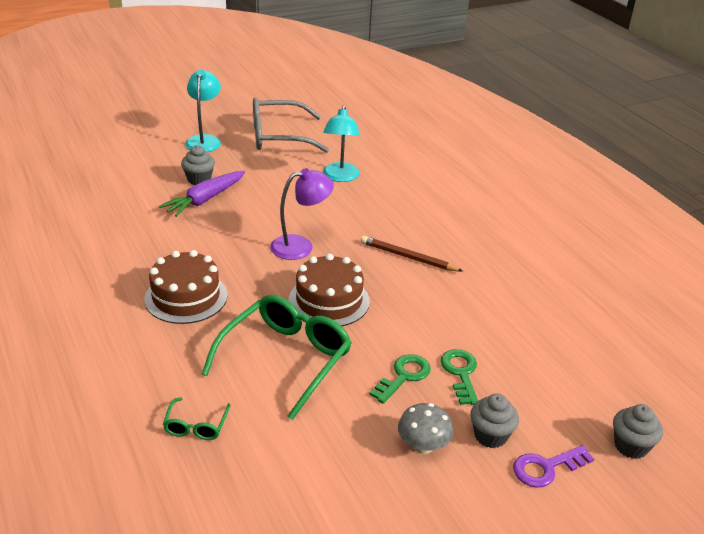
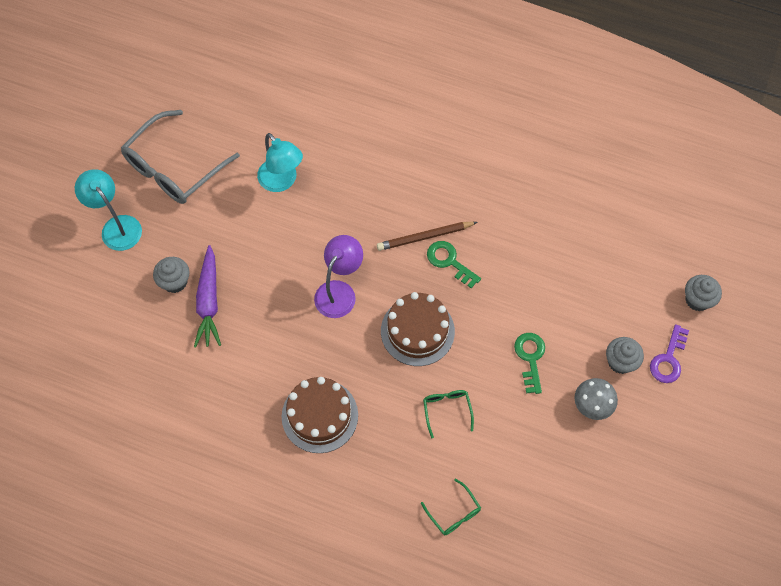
camera: 40 degrees left, 30 degrees up
(286, 359) = (447, 410): green glasses -> green glasses, size x0.46
(460, 373) = (560, 324): green key -> green key (449, 261)

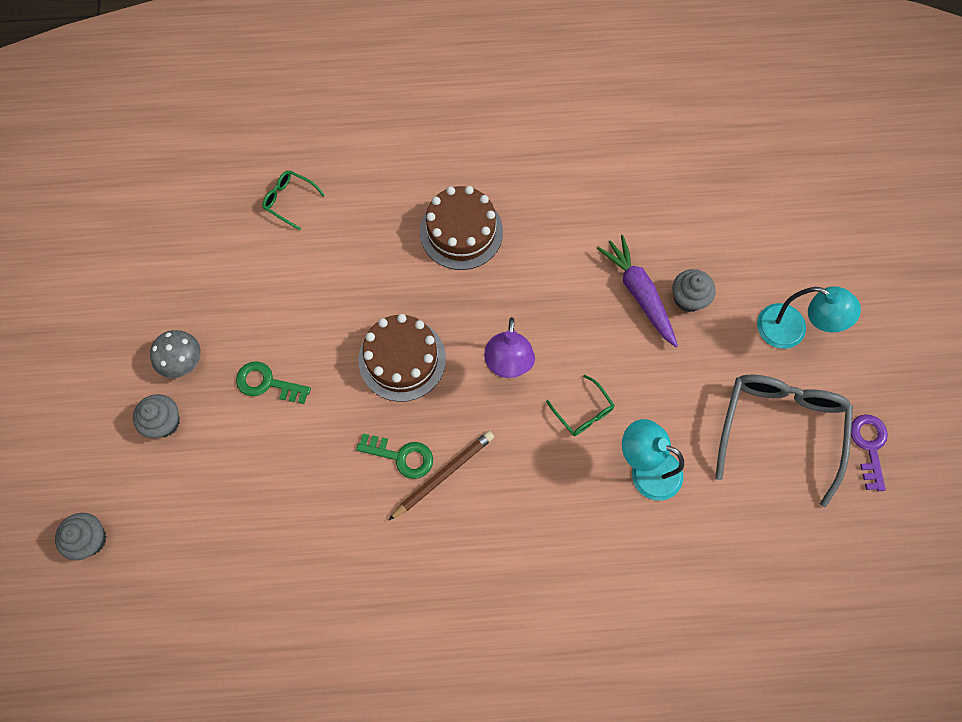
camera: 155 degrees right, 5 degrees up
(447, 410) = (335, 291): green glasses -> green glasses (583, 412)
(530, 358) = (267, 383): green key -> green key turned 135 degrees clockwise
(668, 359) = (110, 449): purple key -> purple key (869, 446)

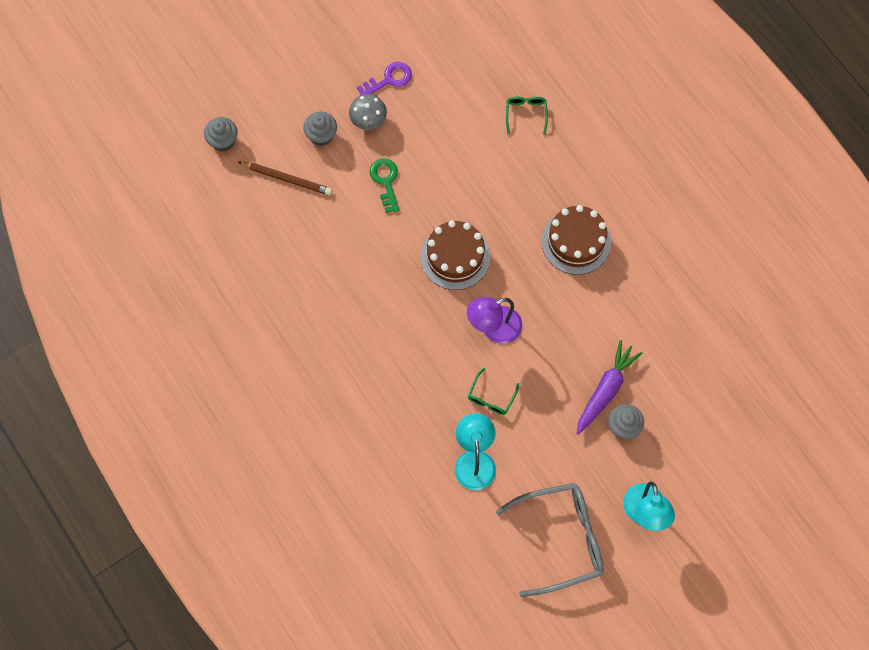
camera: 60 degrees right, 0 degrees up
(402, 456) = (387, 295): green key -> none
(443, 474) = (391, 329): brown pencil -> brown pencil (287, 179)
(869, 446) = (586, 609): purple key -> purple key (389, 79)

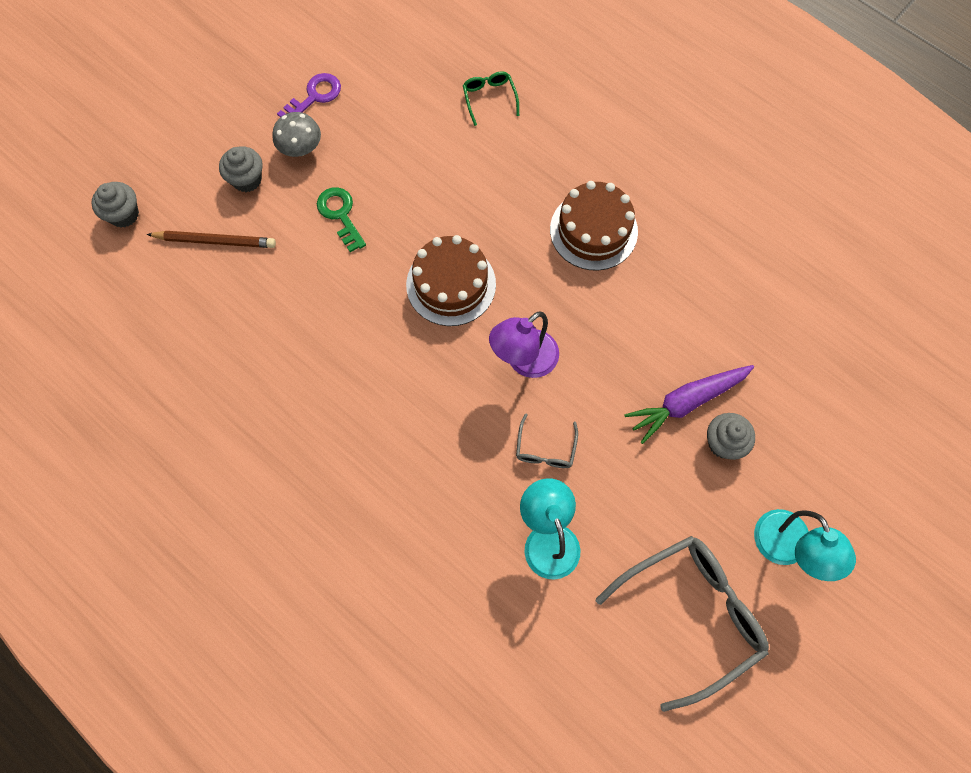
camera: 15 degrees left, 0 degrees up
(491, 397) = (545, 449): green glasses -> grey glasses
(605, 390) = (686, 402): purple carrot -> purple carrot turned 135 degrees counterclockwise

